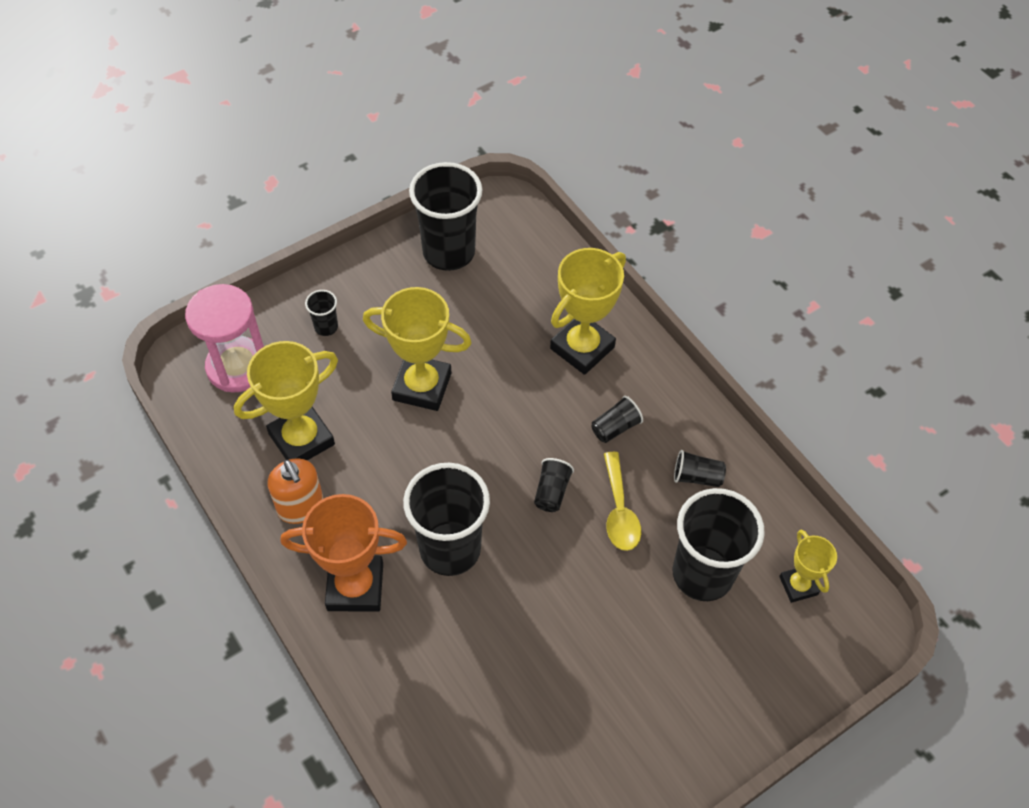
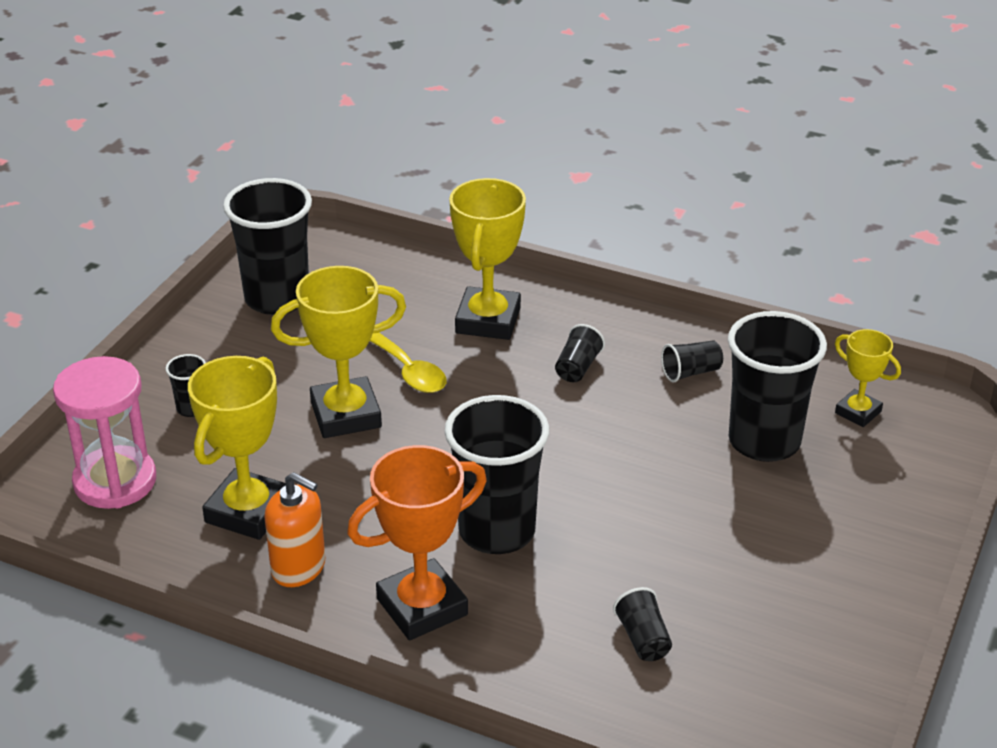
camera: 30 degrees left, 20 degrees down
(551, 491) = (560, 442): black cup -> black cup (643, 639)
(619, 510) = (640, 428): yellow spoon -> yellow spoon (408, 371)

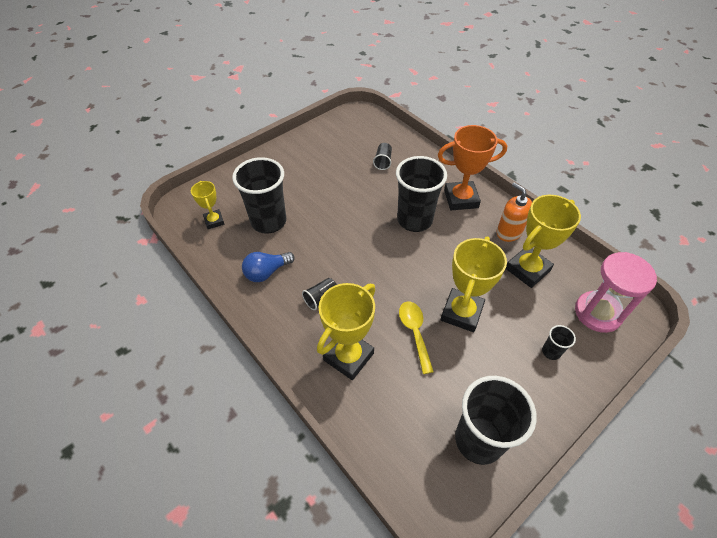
camera: 155 degrees left, 15 degrees up
(346, 415) = (461, 313): yellow trophy -> yellow trophy turned 75 degrees counterclockwise
(691, 372) = (267, 272): black cup -> blue light bulb

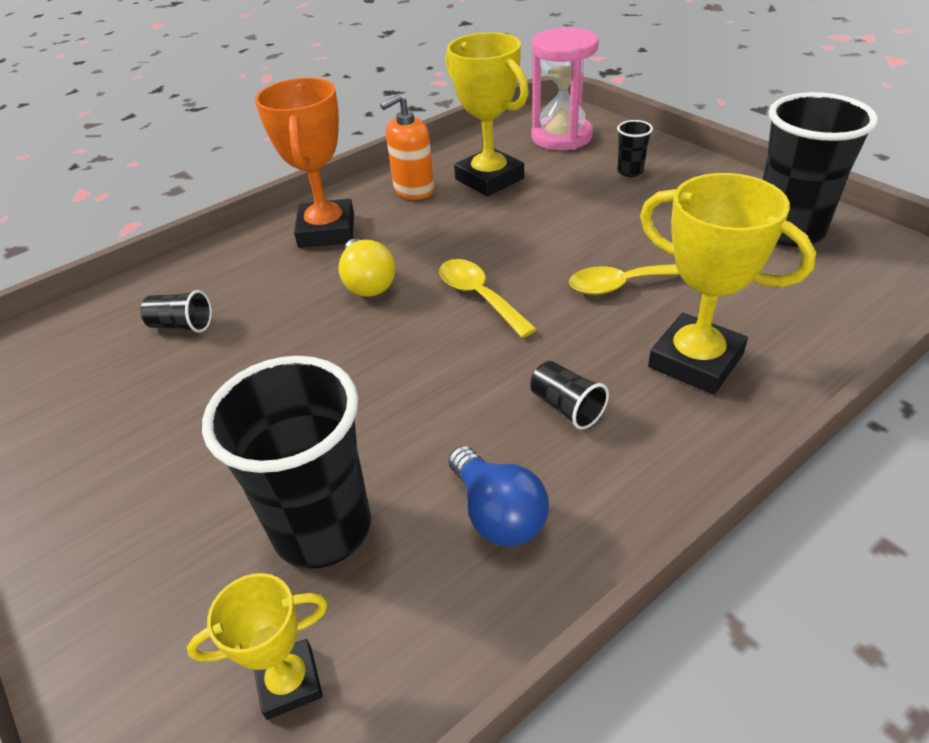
camera: 85 degrees left, 10 degrees down
(403, 265) = (479, 297): none -> yellow spoon
(414, 220) = (368, 283): black cup -> yellow light bulb
(461, 313) = (577, 238): yellow trophy -> none

